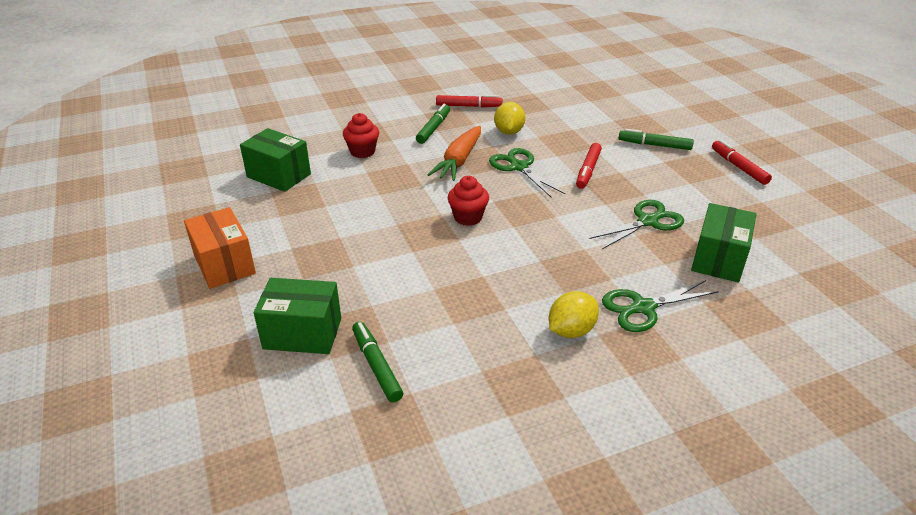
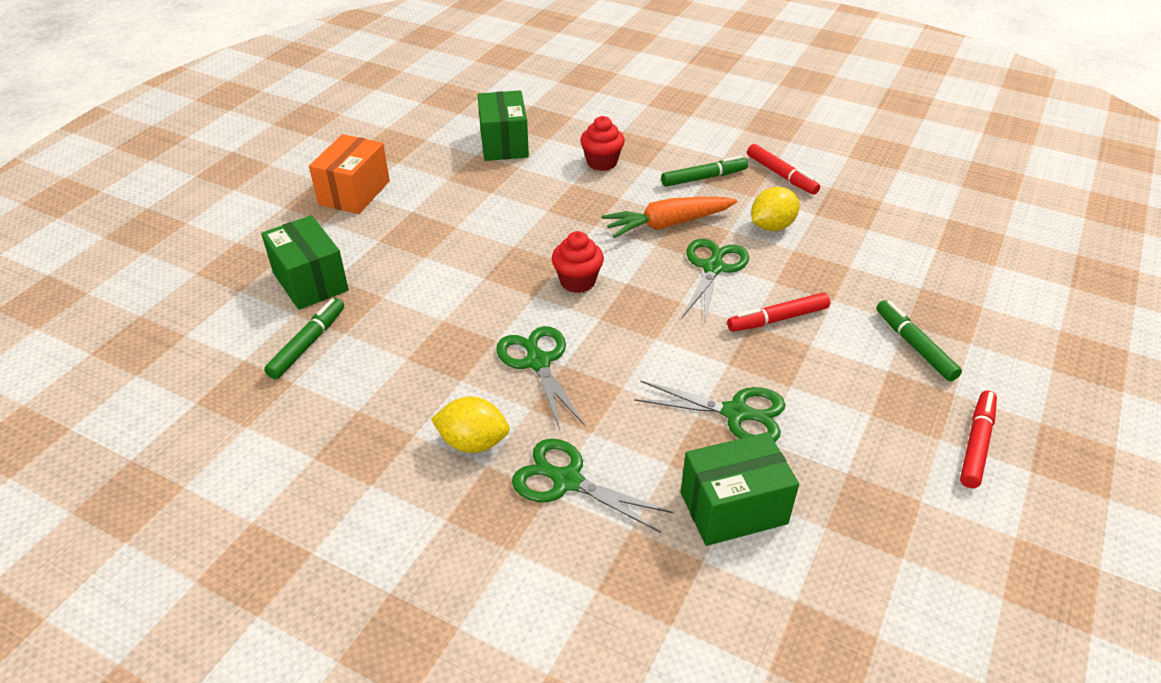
camera: 50 degrees right, 5 degrees up
(525, 269) = (538, 362): none -> green scissors

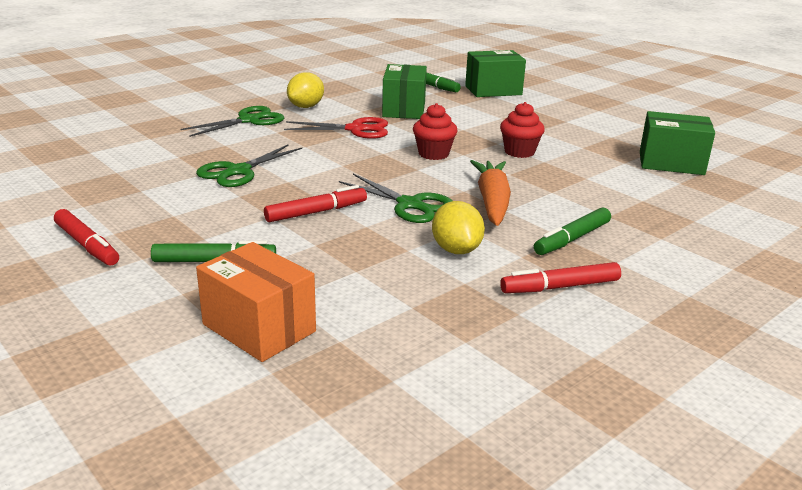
camera: 110 degrees right, 15 degrees down
(354, 193) = (600, 109): orange box -> orange box (259, 328)
(538, 362) = (355, 129): green scissors -> red scissors
(602, 162) = (622, 196): red cupcake -> red cupcake (519, 152)
(704, 178) = (572, 239): green marker -> green marker turned 45 degrees clockwise
(733, 508) = (168, 152): green box -> green box (404, 109)
(777, 319) = (316, 212): red marker -> red marker turned 60 degrees clockwise

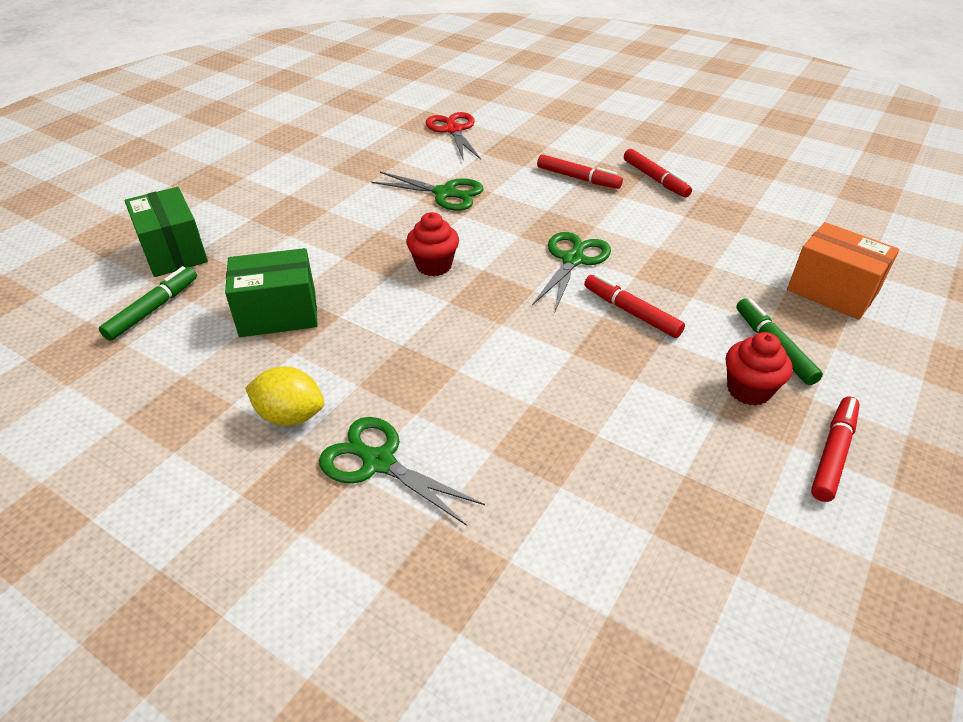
camera: 105 degrees left, 15 degrees up
(238, 171) = (572, 403): green scissors -> green scissors (445, 193)
(259, 328) = (832, 291): orange box -> orange box turned 75 degrees counterclockwise
(355, 129) = (376, 340): red scissors -> red scissors (453, 130)
(456, 250) = (638, 225): yellow lemon -> none
(492, 202) = (534, 218): orange carrot -> none
(519, 152) = (401, 214): red cupcake -> red cupcake (748, 390)
(572, 239) = (578, 178): green marker -> red marker
(671, 163) = (391, 141): green box -> none

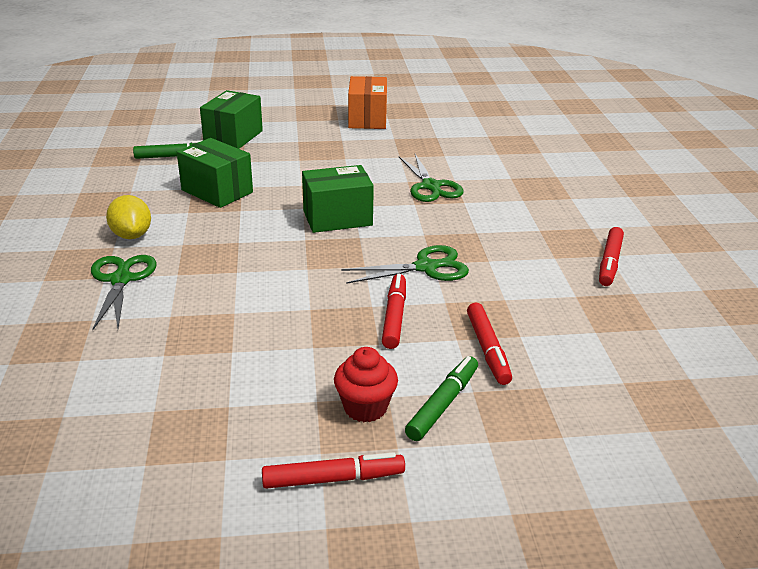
camera: 50 degrees right, 10 degrees down
(434, 266) = (337, 218): red cupcake -> green box
(453, 130) = (521, 155): red scissors -> none
(578, 178) = (545, 228): red marker -> red marker (487, 349)
(832, 291) = (580, 415): orange box -> orange box (367, 119)

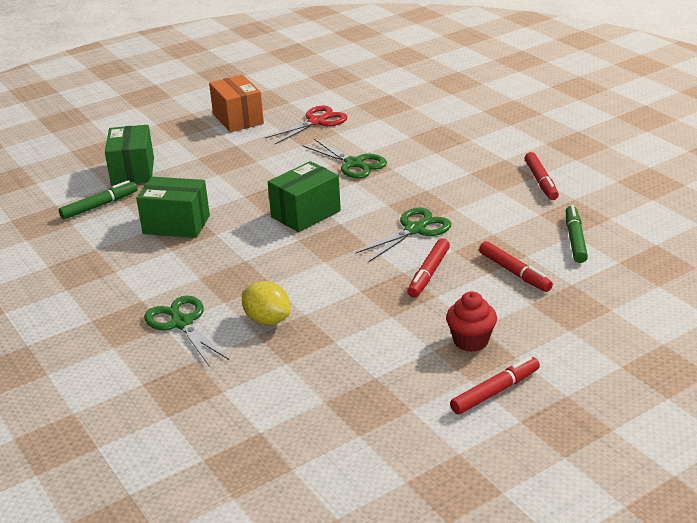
camera: 25 degrees left, 0 degrees up
(132, 235) = (145, 286): yellow lemon -> yellow lemon (267, 320)
(394, 317) = (428, 273): red marker -> red marker turned 135 degrees counterclockwise
(435, 140) = (317, 122): none -> red scissors
(443, 404) = (519, 319): green marker -> green marker (575, 239)

